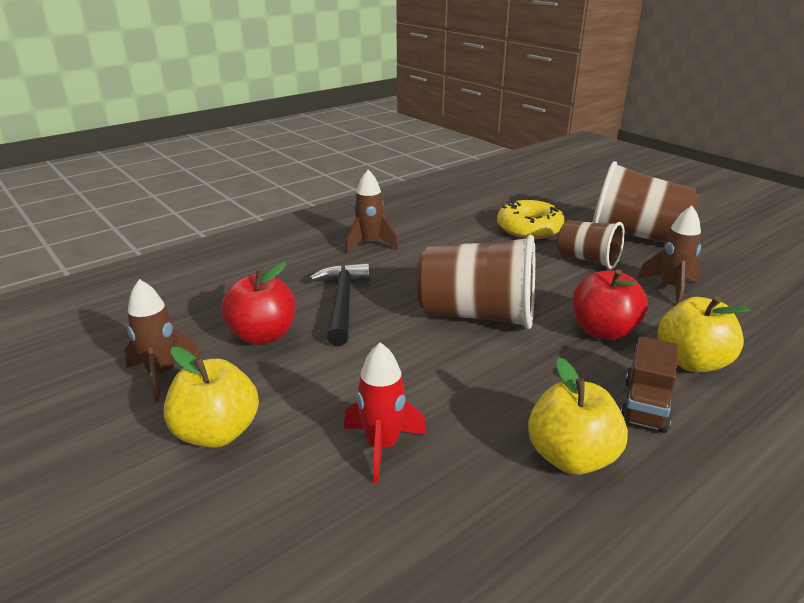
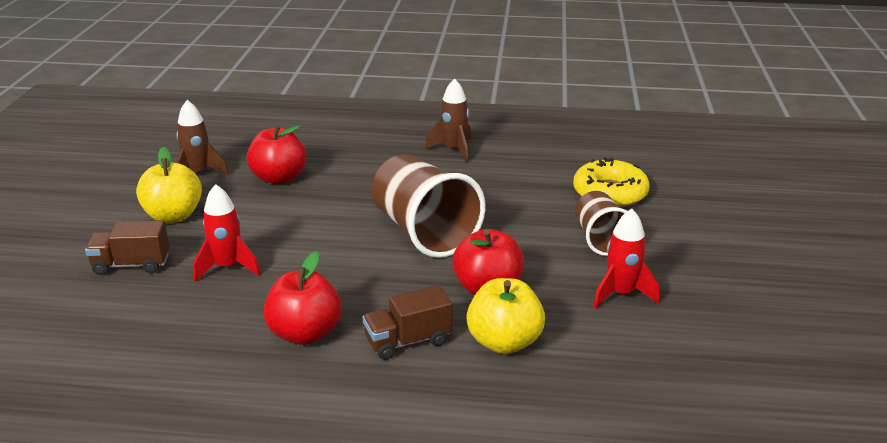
camera: 45 degrees right, 0 degrees up
(270, 517) = (131, 265): none -> brown truck
(342, 302) = (357, 181): black hammer -> none
(571, 457) = (305, 333): yellow apple -> red apple
(636, 236) = (698, 244): brown cup -> none
(671, 288) = (621, 294): brown rocket -> red rocket

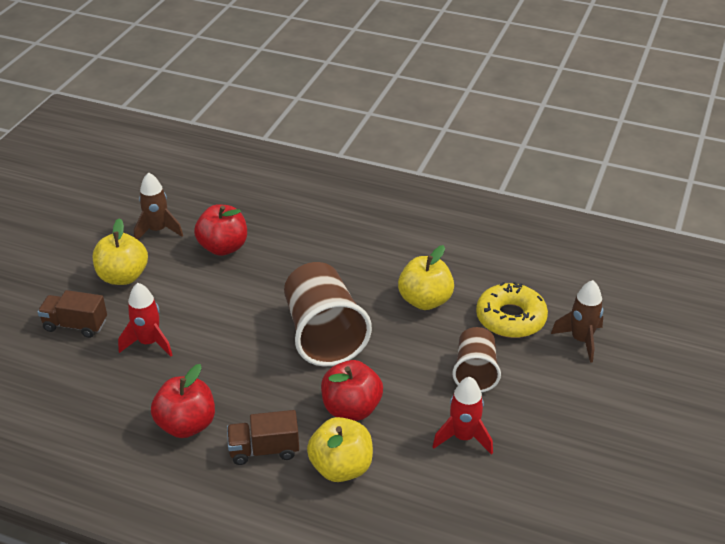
camera: 15 degrees right, 10 degrees up
(454, 150) = (390, 238): brown rocket -> brown rocket (581, 340)
(516, 191) = (425, 301): none -> yellow apple

